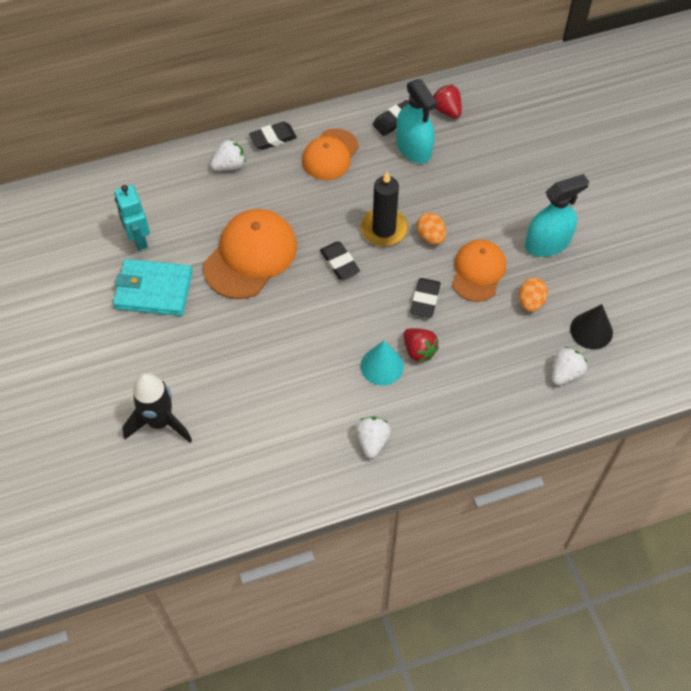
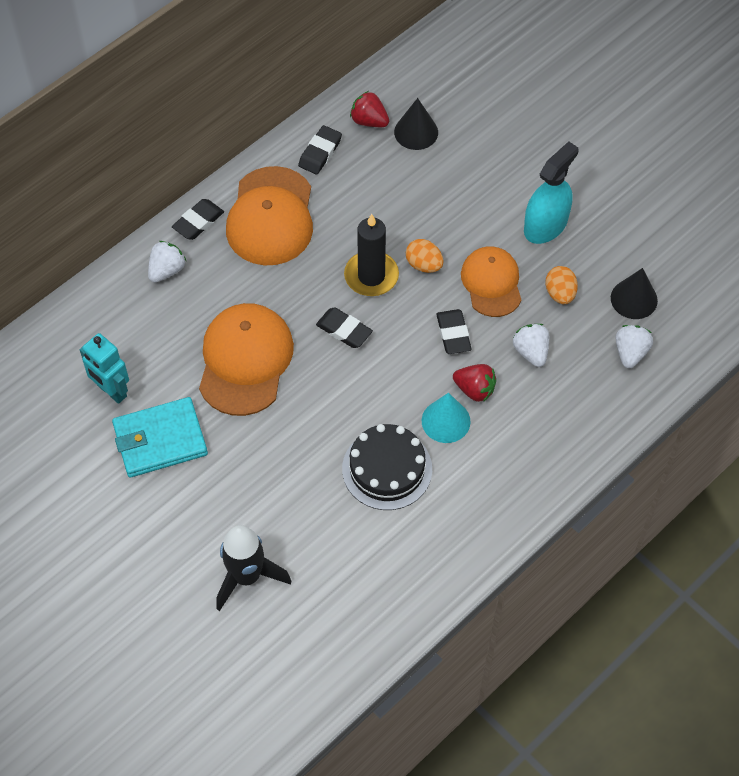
camera: 25 degrees left, 0 degrees up
(314, 384) = (387, 469): none -> black cake
(330, 155) = (271, 217): orange cap -> orange cap, size x1.52
(372, 441) = (477, 502): white strawberry -> white strawberry (531, 352)
(413, 147) = (356, 175): turquoise spray bottle -> none
(480, 132) = (416, 132): none -> black cone

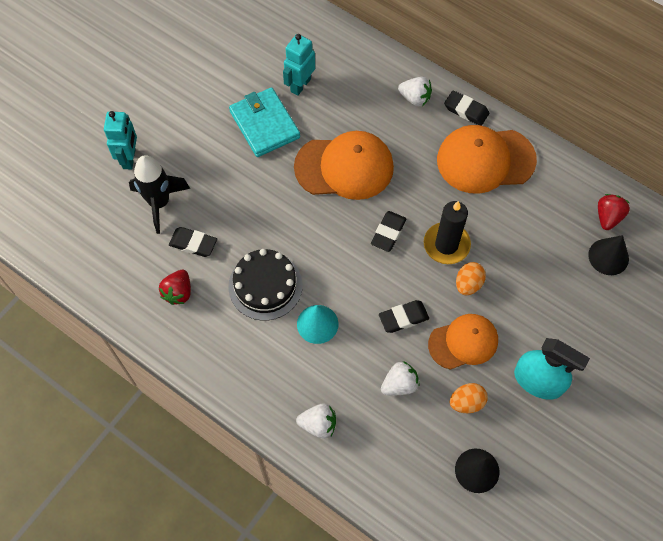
camera: 80 degrees right, 5 degrees up
(170, 608) = (129, 158): none -> turquoise robot
(320, 152) = (561, 185): black eraser -> black eraser (193, 243)
(474, 389) = (352, 343): red strawberry -> red strawberry (178, 292)
(630, 353) = (417, 473): white strawberry -> white strawberry (318, 424)

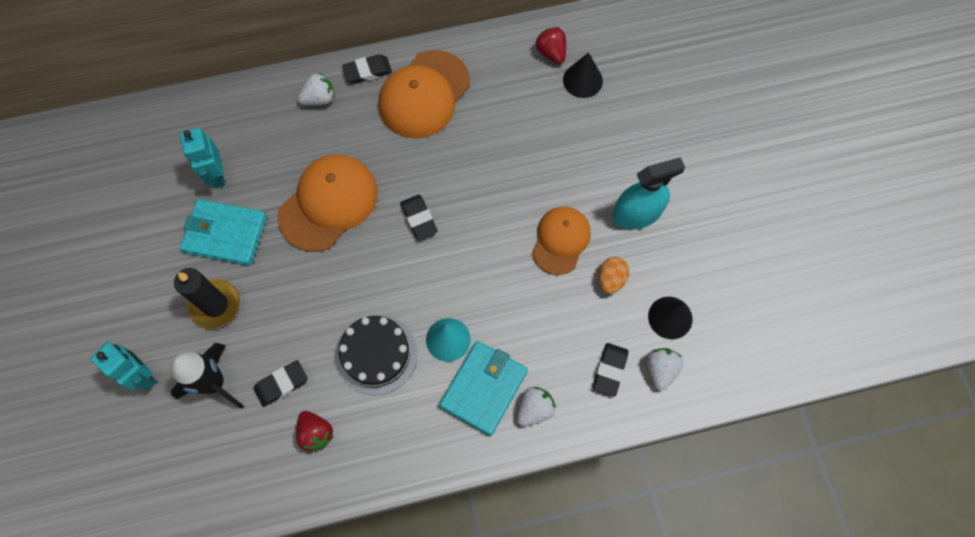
camera: 50 degrees left, 5 degrees up
(303, 377) = (484, 388): none -> turquoise wallet
(399, 384) = (554, 317): white strawberry -> white strawberry (660, 370)
(403, 318) = (502, 268): black eraser -> black eraser (610, 370)
(446, 245) = (469, 184): black candle -> black candle (215, 305)
(468, 284) = (516, 196): orange egg -> none

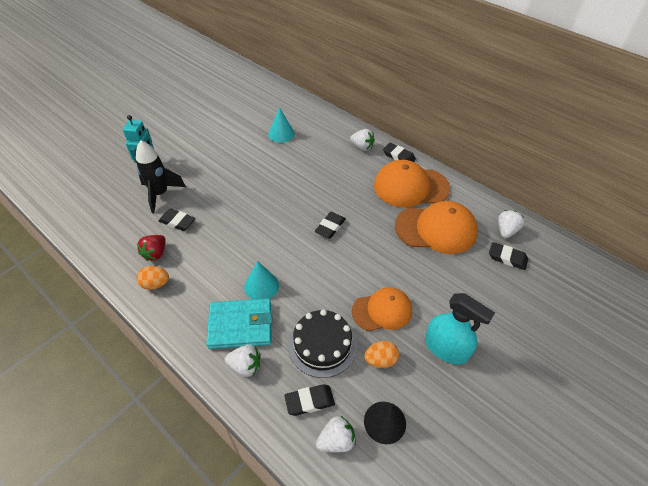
camera: 55 degrees right, 20 degrees down
(215, 305) = (206, 171): black candle -> none
(217, 175) = (281, 134): turquoise robot -> turquoise cone
(225, 234) = (250, 154): turquoise wallet -> none
(328, 203) = (303, 183): orange cap -> orange cap (436, 229)
(364, 453) = (155, 284): none -> orange egg
(376, 354) = (225, 255): black cake -> black cake (322, 345)
(551, 53) = (506, 231): red strawberry -> white strawberry
(582, 80) = (507, 258): black cone -> black eraser

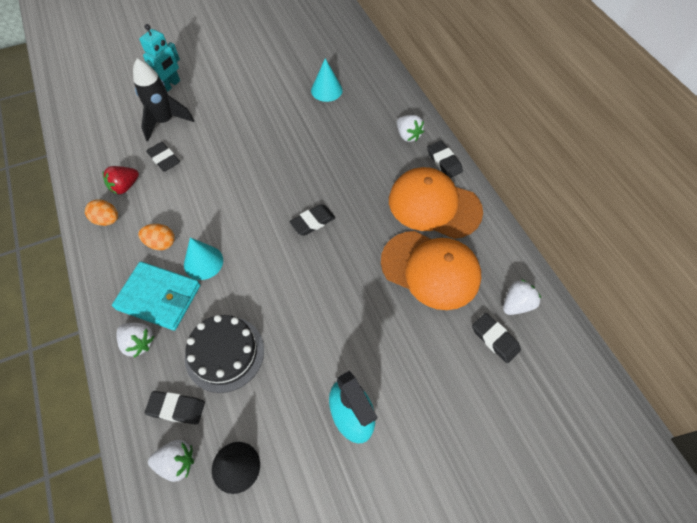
camera: 25 degrees right, 10 degrees up
(380, 360) = (273, 397): orange egg -> orange egg (161, 243)
(382, 311) = (309, 342): orange cap -> none

